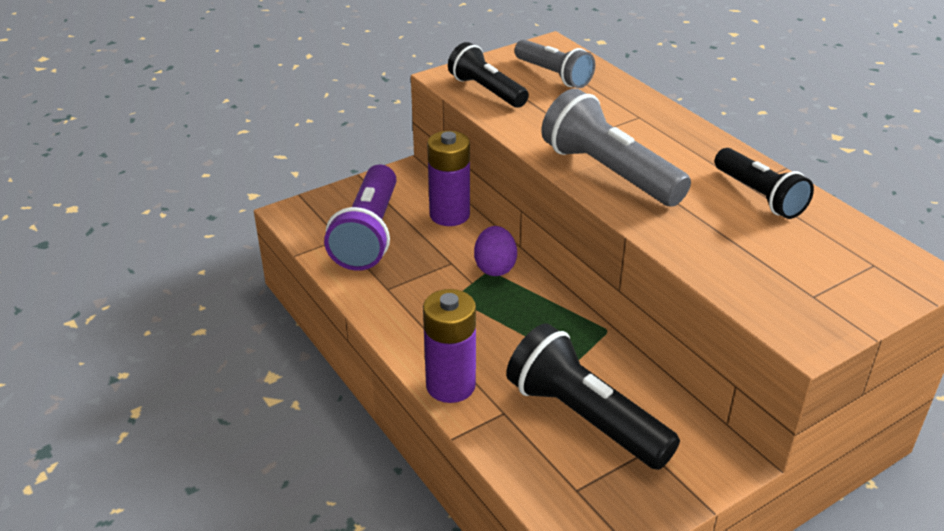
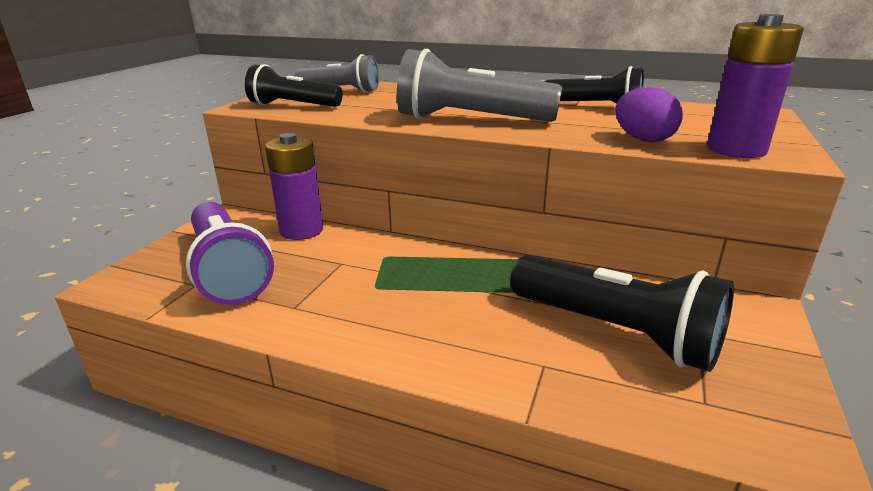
camera: 35 degrees left, 10 degrees down
(450, 385) = (461, 366): purple battery -> purple battery (736, 150)
(495, 267) = (388, 252): purple egg -> purple egg (643, 139)
(584, 417) = (616, 332): black flashlight -> black flashlight turned 150 degrees counterclockwise

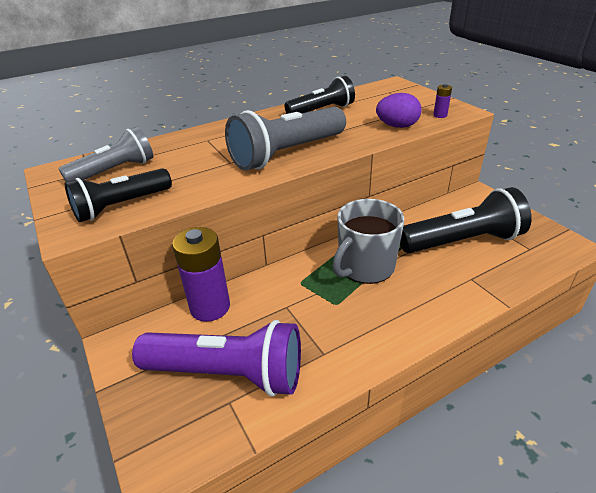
camera: 50 degrees left, 10 degrees up
(458, 281) = (365, 267): none -> grey mug
(736, 150) = (440, 115): purple battery -> purple battery, size x0.42

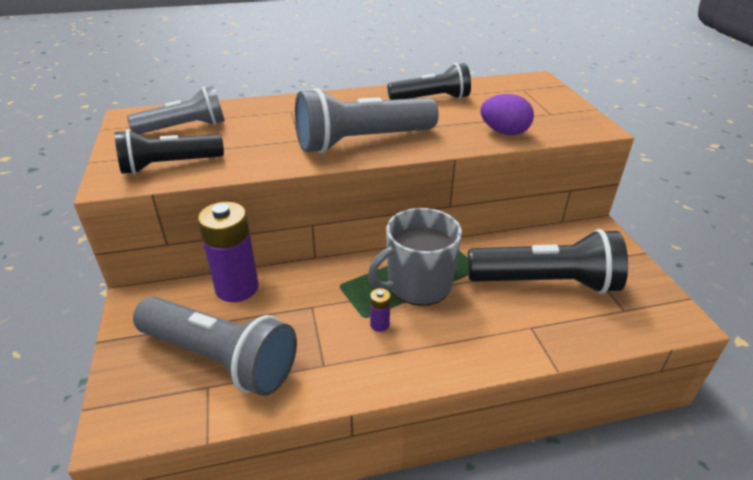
camera: 15 degrees right, 0 degrees up
(228, 373) = (220, 359): purple flashlight -> grey flashlight
(440, 115) = (564, 128): purple battery -> purple battery (379, 324)

